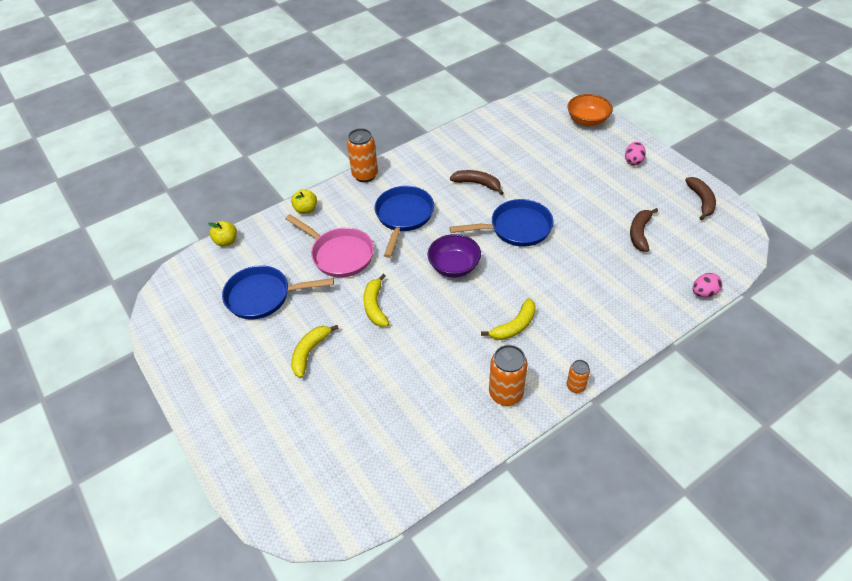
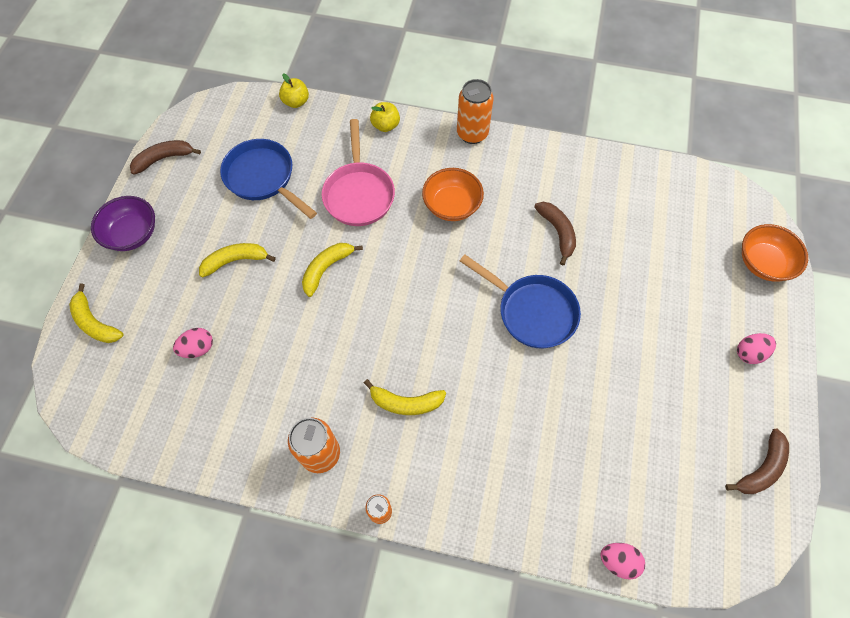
camera: 45 degrees right, 15 degrees up
(258, 472) = (95, 322): none -> yellow banana
(354, 417) = (198, 348): none -> pink egg
(403, 216) = (452, 205): blue pan -> orange bowl
(454, 266) = (430, 295): purple bowl -> purple bowl (132, 234)
(639, 233) = (643, 435): brown banana -> brown banana (164, 159)

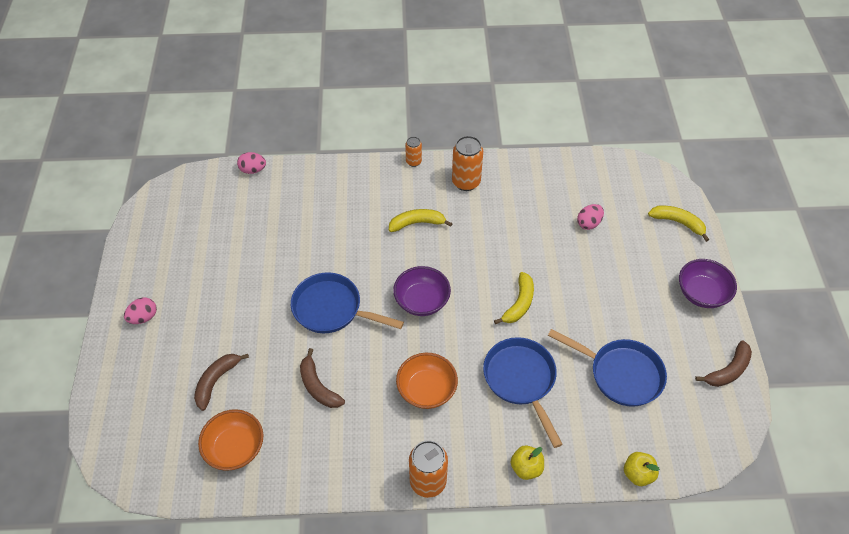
camera: 165 degrees right, 10 degrees down
(235, 261) = (599, 292): yellow banana -> none
(359, 194) = (521, 380): pink pan -> blue pan
(430, 297) = (422, 301): none -> purple bowl
(761, 468) = (148, 239): brown banana -> brown banana (216, 381)
(763, 263) = (116, 402): orange bowl -> orange bowl (235, 448)

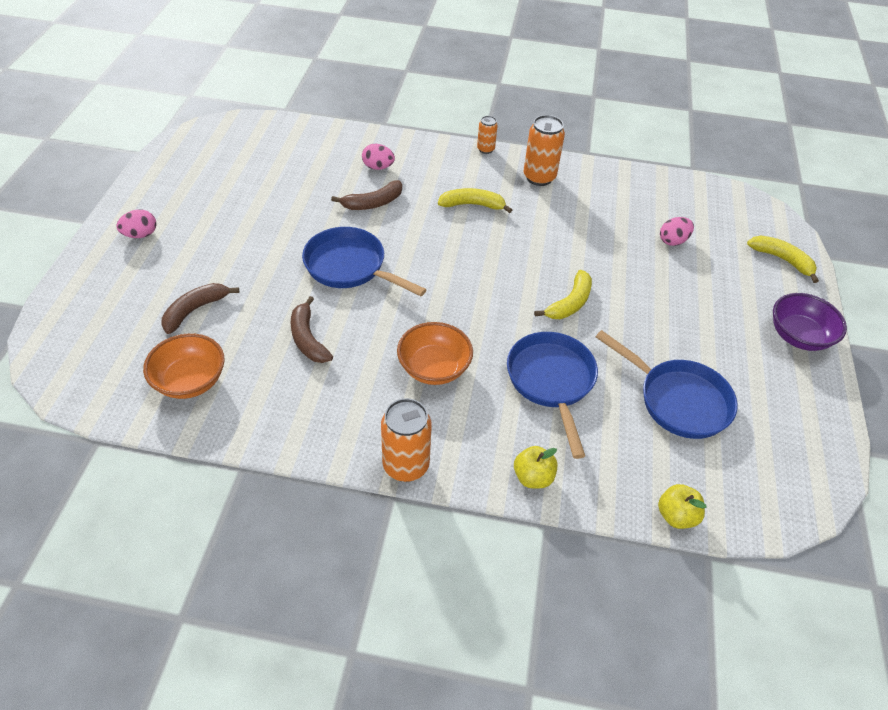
camera: 10 degrees right, 5 degrees down
(253, 170) = (308, 126): pink egg -> pink egg (378, 167)
(422, 301) = (455, 279): purple bowl -> none
(728, 370) = (818, 424): brown banana -> brown banana (373, 203)

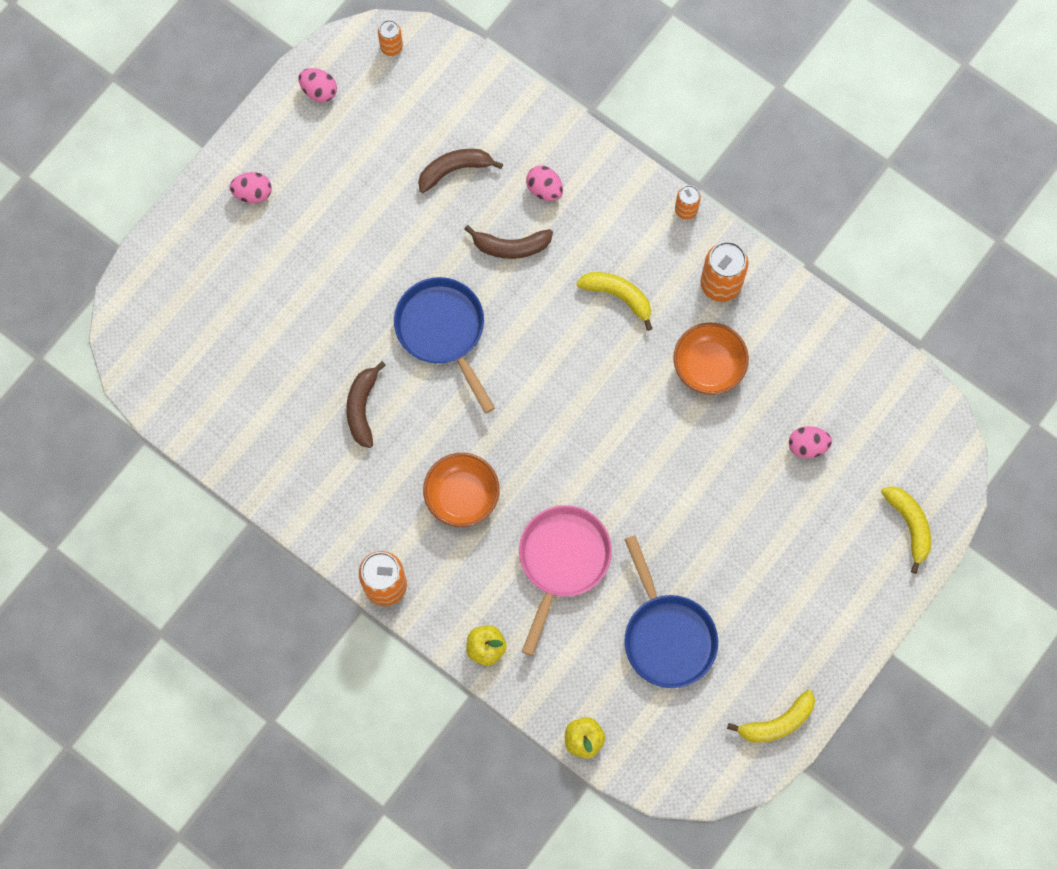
camera: 30 degrees right, 25 degrees up
(172, 165) = (319, 91): none -> pink egg
(190, 381) = (239, 410): orange bowl -> orange bowl (708, 366)
(195, 310) = (272, 324): brown banana -> brown banana (454, 170)
(219, 130) = (391, 47): none -> orange can
(551, 381) = (562, 561): blue pan -> pink pan
(569, 303) = (638, 478): yellow banana -> yellow banana (777, 723)
(798, 336) = (843, 624): purple bowl -> none

